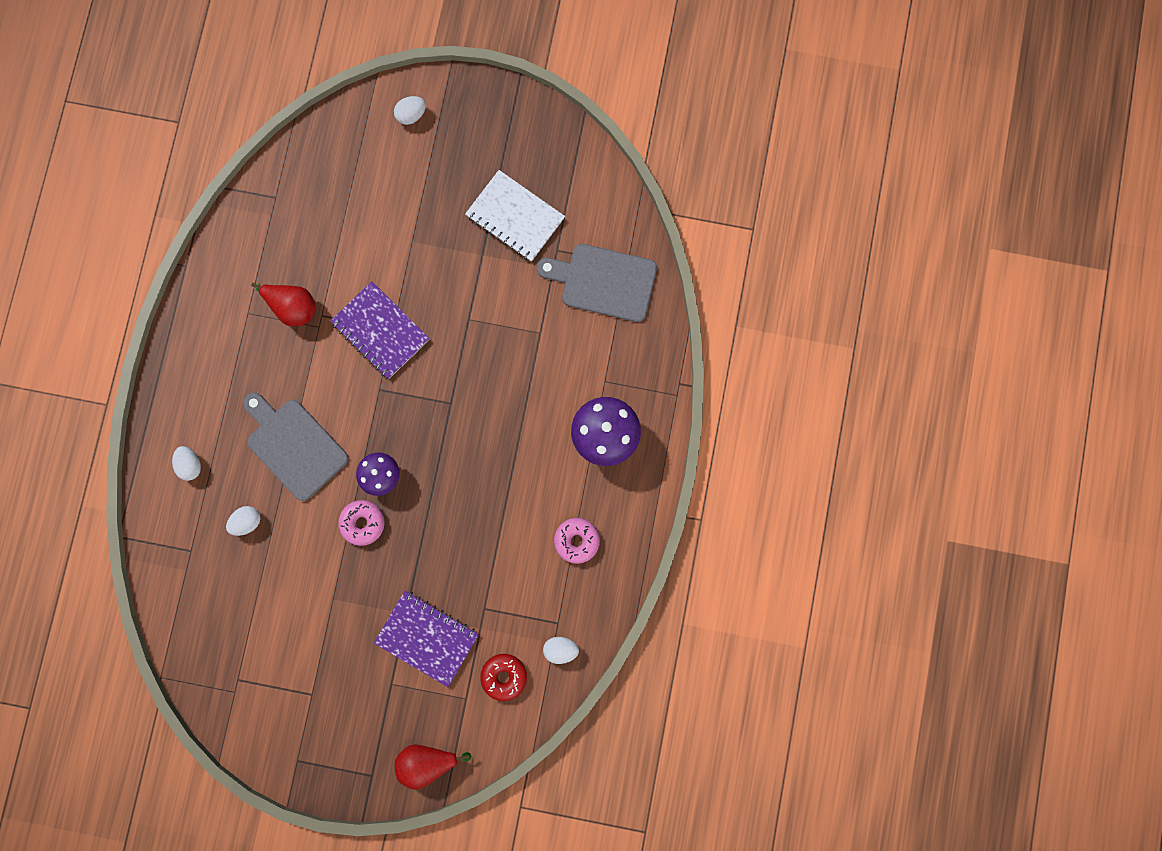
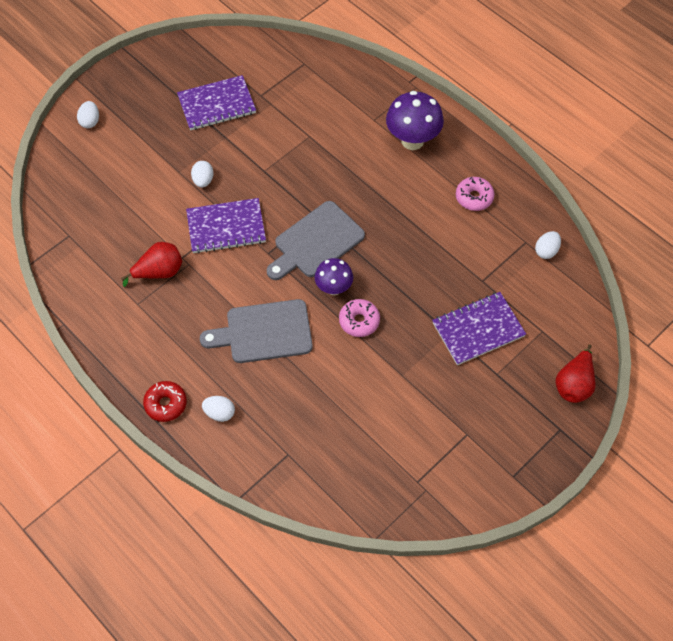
camera: 55 degrees left, 20 degrees down
(247, 522) = (296, 399): white egg -> white egg (203, 180)
(504, 676) = (542, 297): red donut -> red donut (166, 404)
(515, 217) = (217, 105): white notebook -> purple notebook
(603, 281) = (305, 82): grey cutting board -> grey cutting board (316, 242)

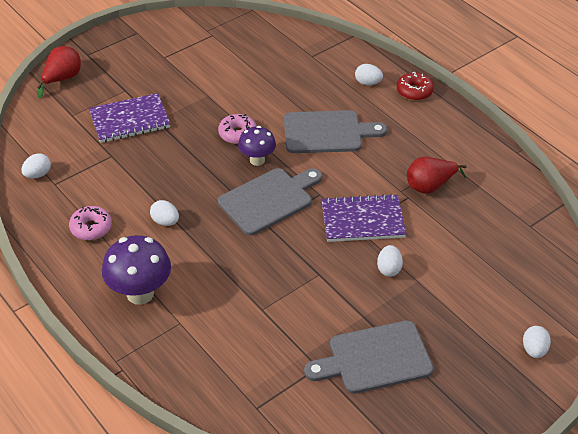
camera: 175 degrees left, 15 degrees down
(217, 105) = (375, 358): purple notebook -> grey cutting board
(408, 210) = (165, 221): none -> white egg

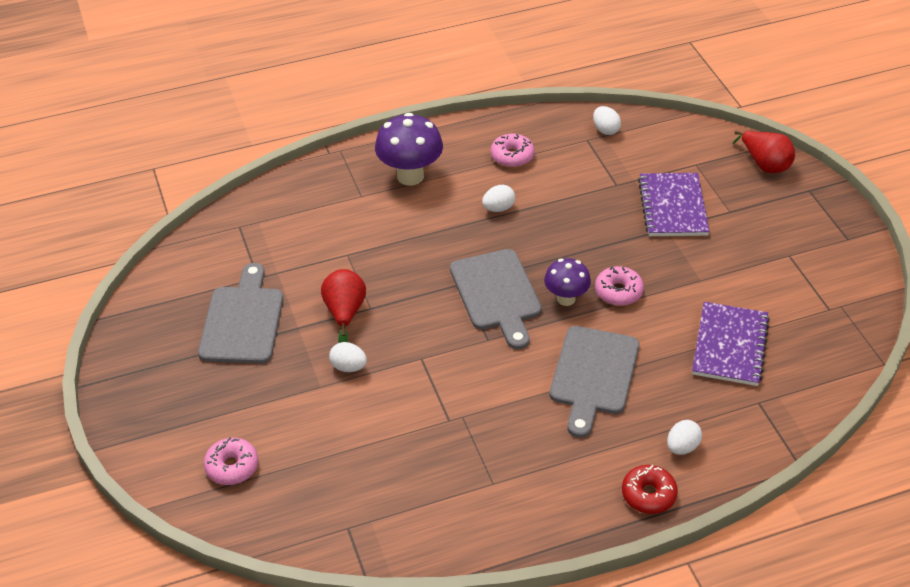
camera: 110 degrees right, 0 degrees up
(362, 220) = (430, 366): purple notebook -> purple notebook (730, 346)
(430, 186) = (458, 448): red pear -> red pear (345, 312)
(523, 309) = (232, 467): none -> pink donut
(534, 350) = (177, 454): white egg -> none

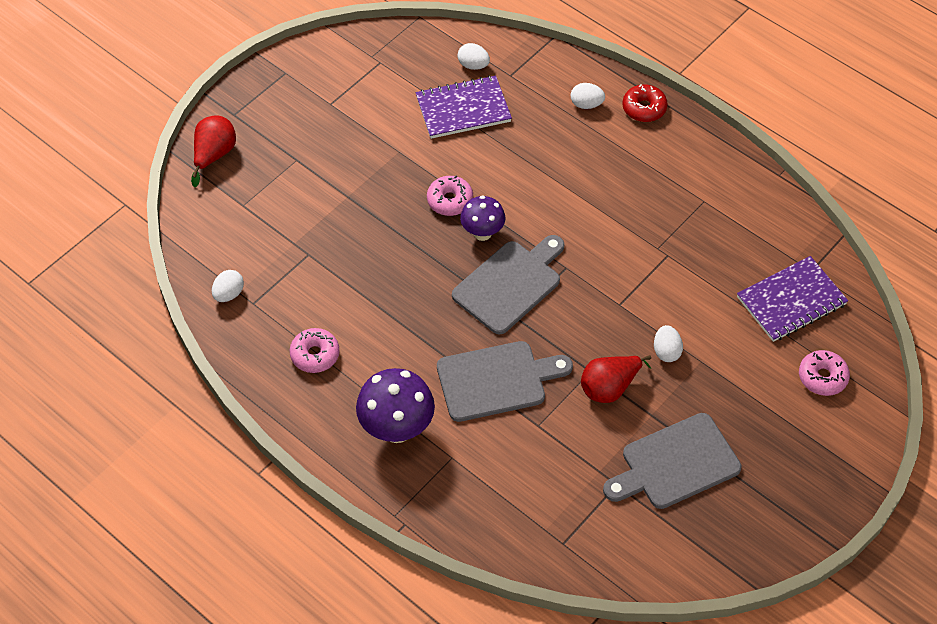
camera: 120 degrees left, 10 degrees up
(498, 208) = (398, 332): white egg -> white egg (473, 65)
(593, 375) = (554, 182): grey cutting board -> grey cutting board (496, 380)
(672, 207) = (315, 201): purple notebook -> purple notebook (791, 301)

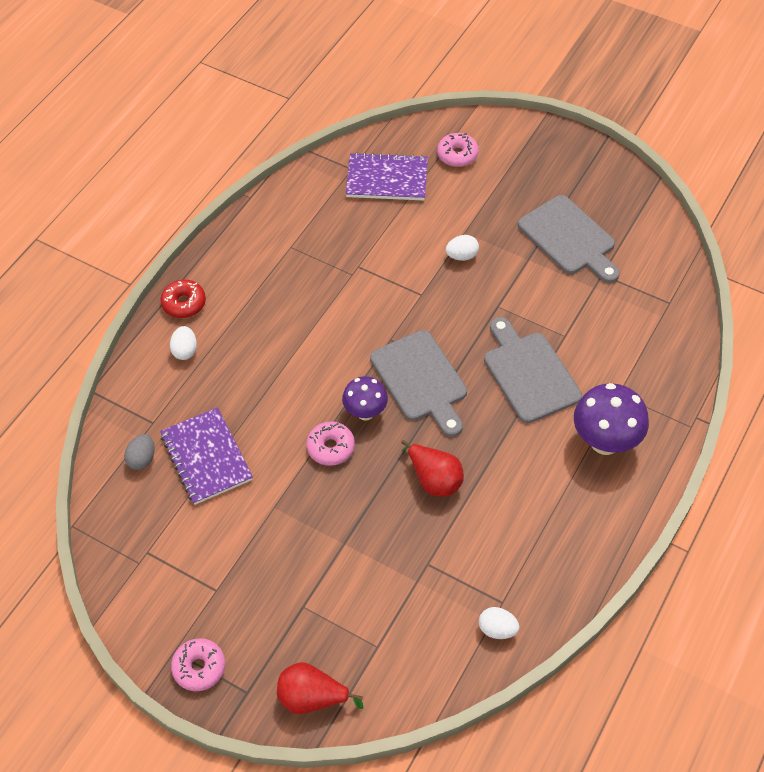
camera: 100 degrees left, 0 degrees up
(315, 355) = (547, 529): pink donut -> pink donut (199, 667)
(473, 65) = (142, 459): white egg -> grey egg
(510, 284) = (420, 380): grey cutting board -> grey cutting board turned 150 degrees counterclockwise
(609, 387) = (510, 290): red pear -> red pear (434, 479)
(791, 301) = (387, 179): purple notebook -> purple notebook turned 45 degrees counterclockwise

